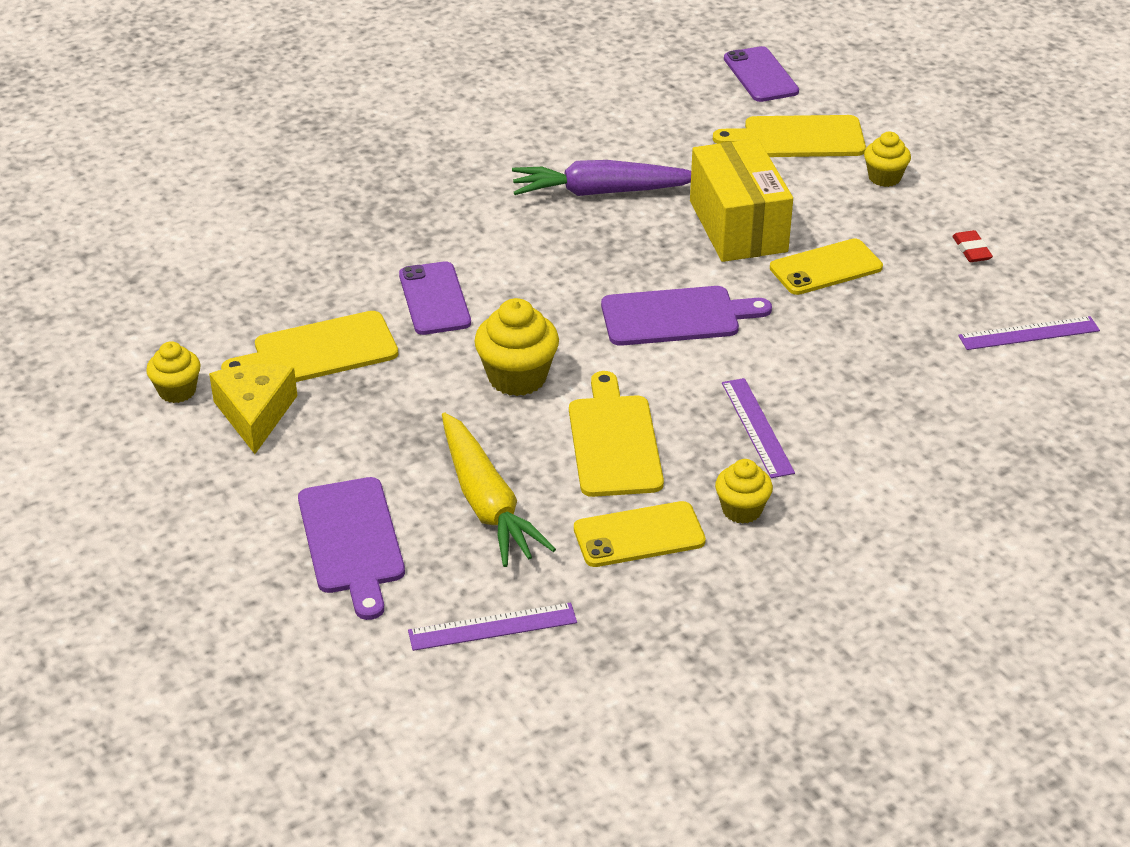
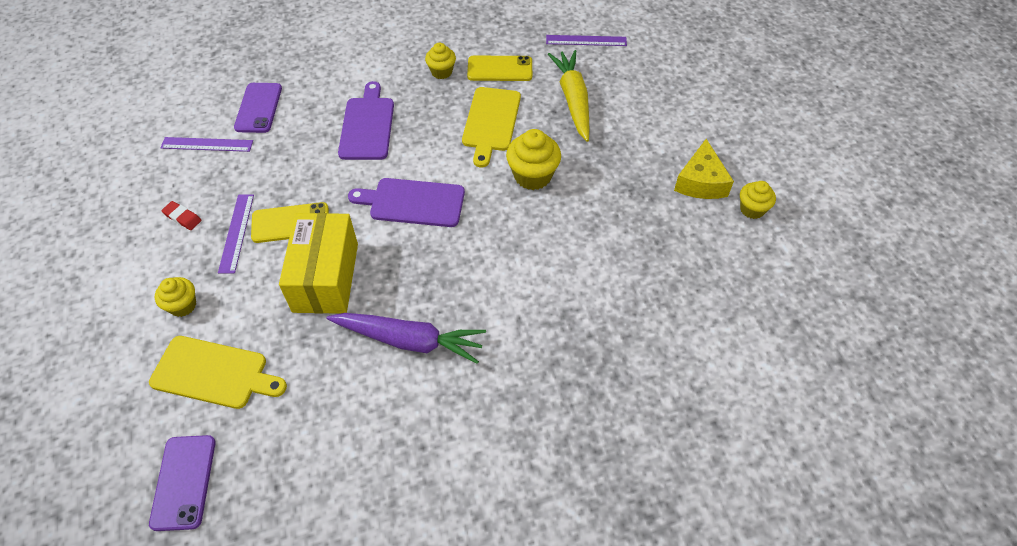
camera: 165 degrees left, 15 degrees up
(319, 351) = (657, 223): yellow cutting board -> none
(351, 541) = (649, 93): purple cutting board -> purple cutting board (367, 125)
(434, 299) = (571, 253): purple phone -> purple phone (258, 108)
(757, 427) = (407, 115): purple ruler -> purple ruler (236, 232)
(971, 250) = (182, 217): red eraser -> red eraser turned 60 degrees counterclockwise

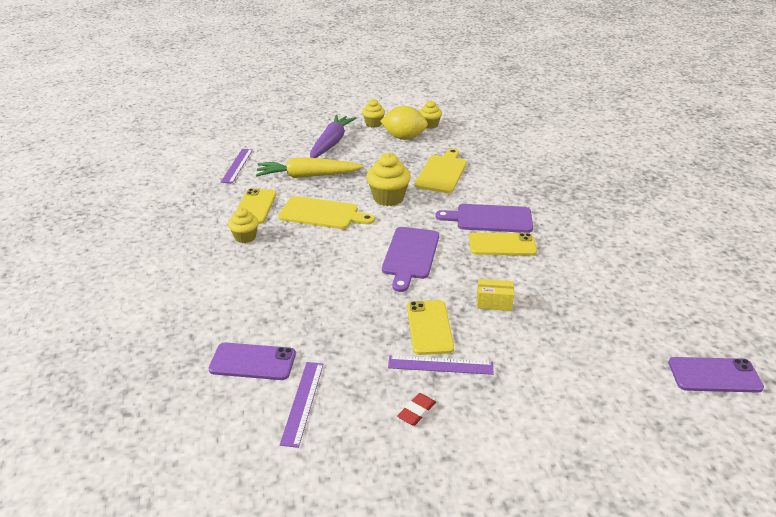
camera: 85 degrees left, 20 degrees down
(183, 305) = (535, 397): yellow cupcake -> yellow cupcake (373, 124)
(214, 373) = (607, 366): yellow cutting board -> yellow cutting board (442, 172)
(326, 277) = (494, 302): yellow box -> yellow box, size x0.45
(367, 125) = (306, 281): purple cutting board -> purple cutting board (490, 219)
(409, 340) = (552, 258): purple carrot -> purple carrot (331, 143)
(436, 289) = (502, 245): none -> yellow phone
(700, 182) = (404, 138): yellow cheese -> yellow lemon

